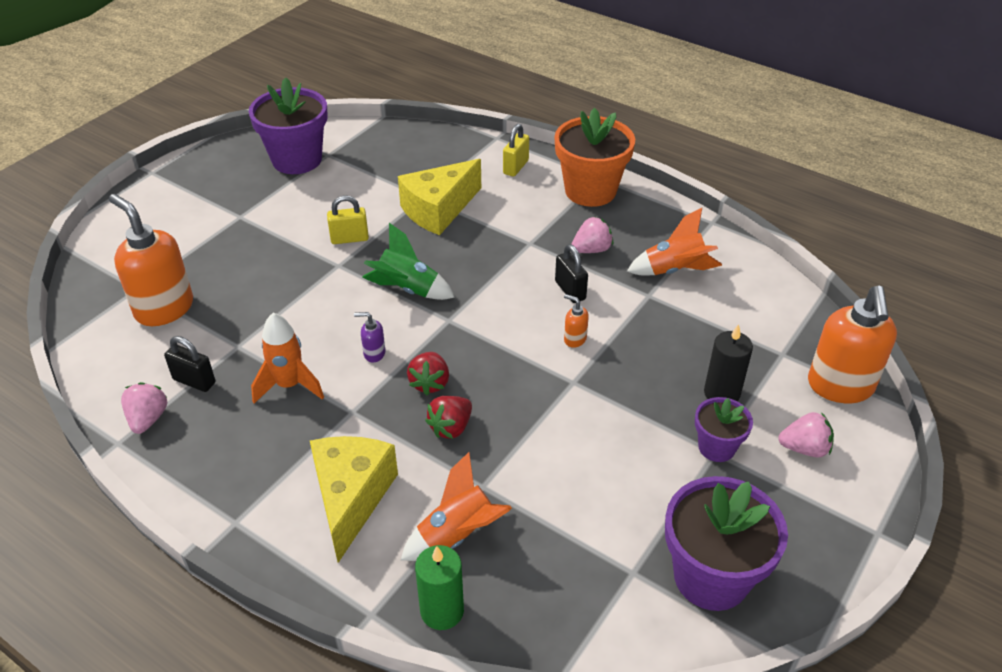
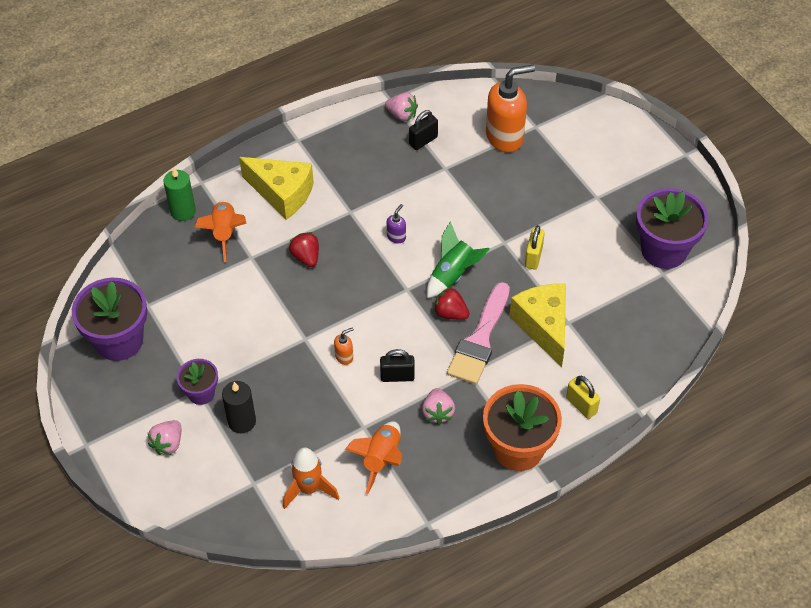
camera: 115 degrees right, 10 degrees up
(289, 385) = (392, 186): orange rocket -> orange rocket (309, 489)
(430, 383) = (351, 258): red strawberry -> red strawberry (450, 313)
(483, 246) = (480, 339): none -> pink brush
(840, 386) = (202, 501): orange soap dispenser -> none

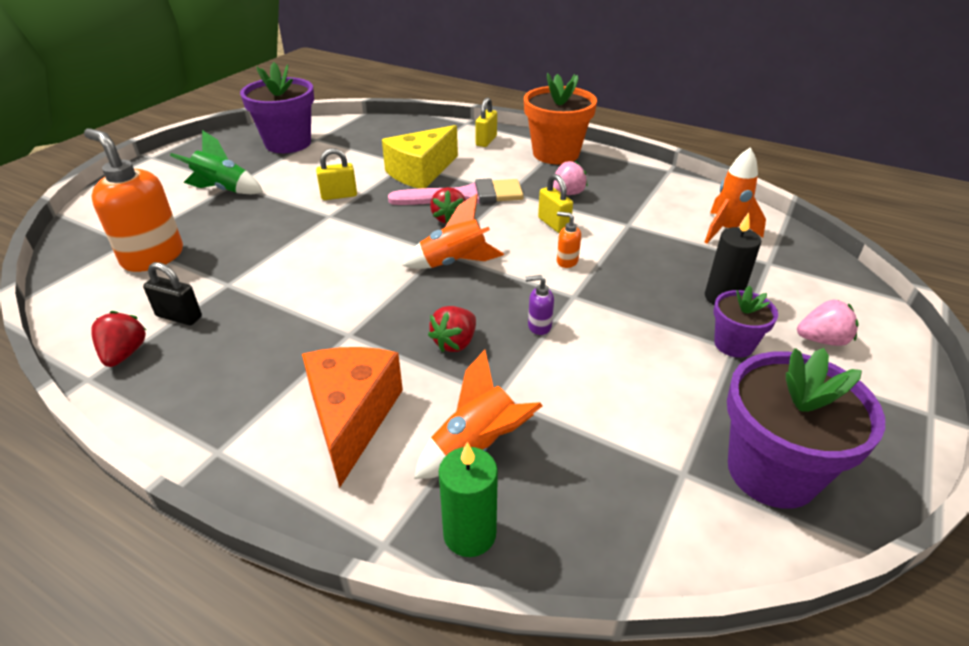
camera: 120 degrees left, 15 degrees down
(282, 193) = (352, 417): yellow cheese -> orange cheese
(381, 459) = (646, 205): orange rocket -> orange rocket (454, 263)
(396, 237) = (368, 283): purple soap dispenser -> purple soap dispenser (539, 326)
(397, 376) = (553, 224): black padlock -> yellow padlock
(402, 115) = (125, 354): pink strawberry -> red strawberry
(453, 275) = (397, 231): green rocket -> green rocket (223, 190)

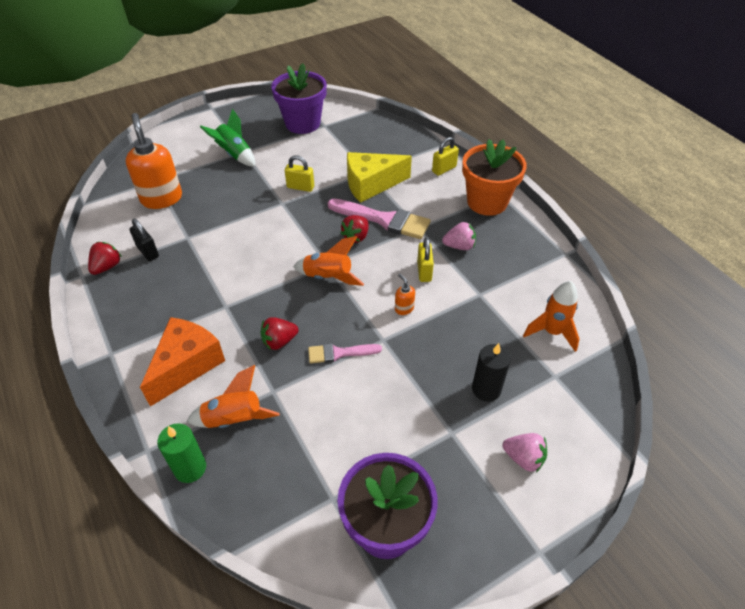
camera: 30 degrees right, 10 degrees up
(539, 326) = (339, 353): purple soap dispenser -> pink brush
(734, 344) = (455, 429): purple flower pot -> none

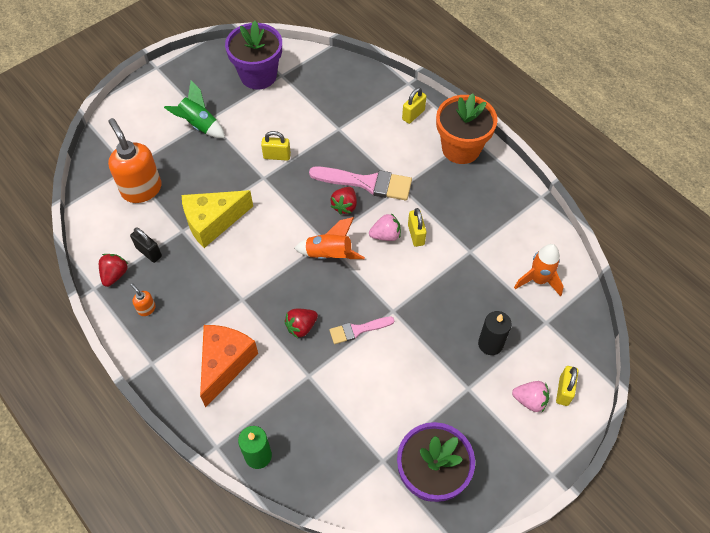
camera: 10 degrees left, 10 degrees up
(234, 419) = (282, 407): orange rocket -> none
(371, 184) = (345, 143): yellow cheese -> yellow cheese (213, 222)
(404, 308) = (405, 276): orange soap dispenser -> orange soap dispenser (146, 309)
(459, 246) = (443, 202): pink strawberry -> pink strawberry (385, 235)
(566, 454) = (563, 391): none -> yellow padlock

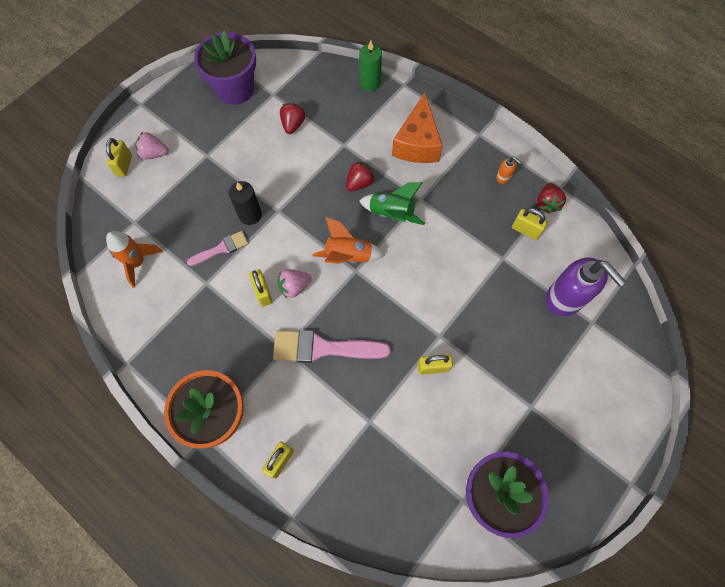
camera: 170 degrees right, 10 degrees up
(141, 189) = (565, 298): orange soap dispenser -> purple soap dispenser
(149, 252) = (525, 230): black padlock -> yellow padlock
(199, 125) = (538, 396): green rocket -> green rocket (391, 214)
(213, 222) = (475, 272): yellow cheese -> none
(345, 206) = (343, 314): red strawberry -> red strawberry (293, 124)
(358, 330) = (308, 188): pink brush -> pink brush (221, 248)
(490, 344) = (187, 194): black candle -> black candle (250, 215)

